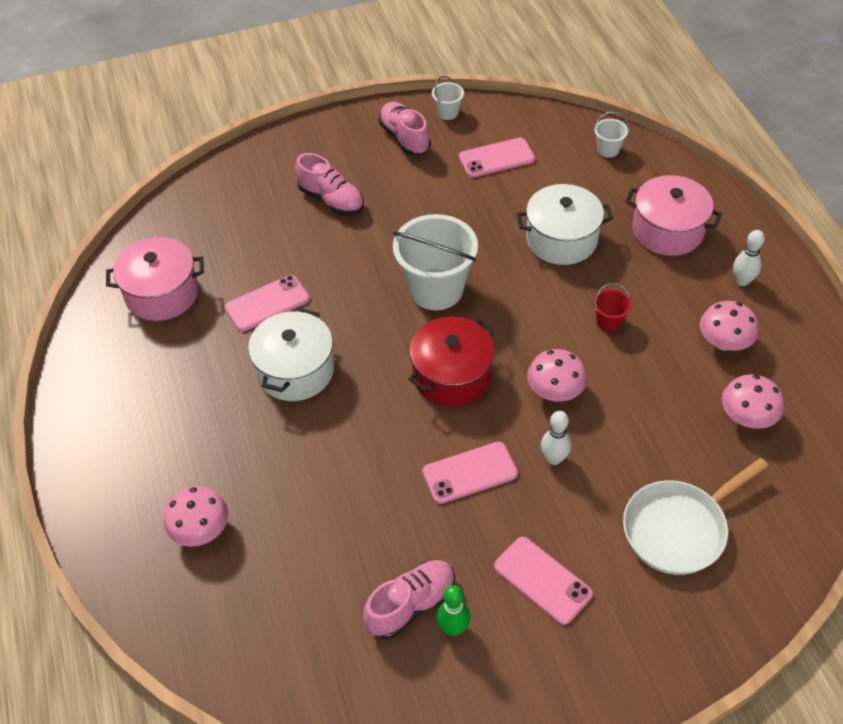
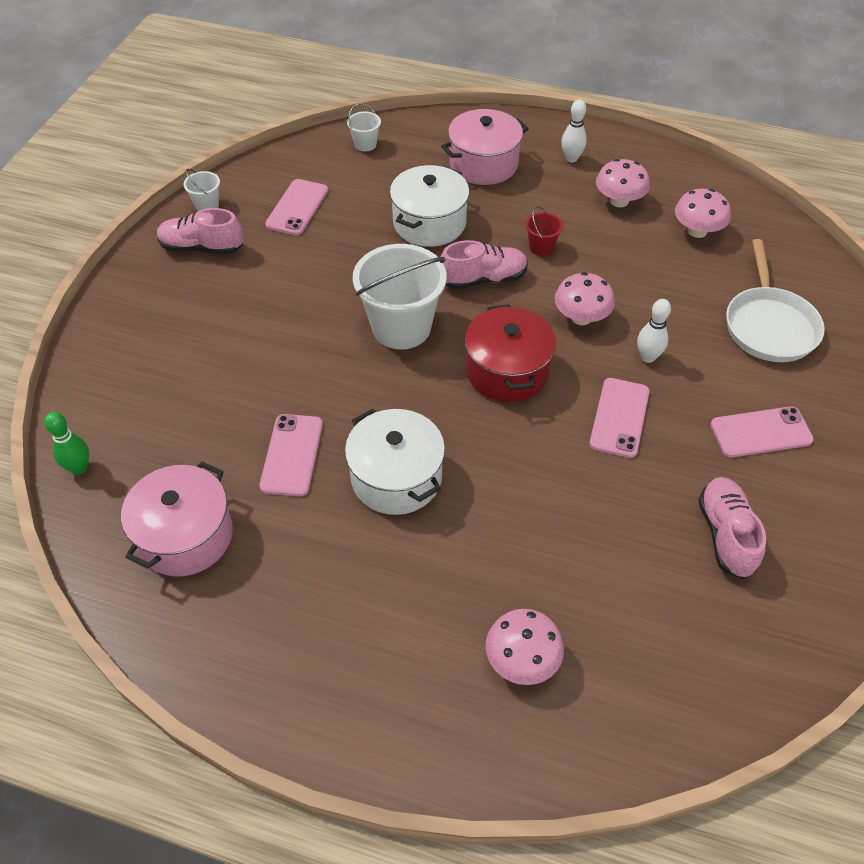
camera: 55 degrees left, 0 degrees up
(331, 200) = (216, 337): pink shoe -> pink shoe (483, 279)
(453, 628) = (768, 518): green bowling pin -> green bowling pin (79, 468)

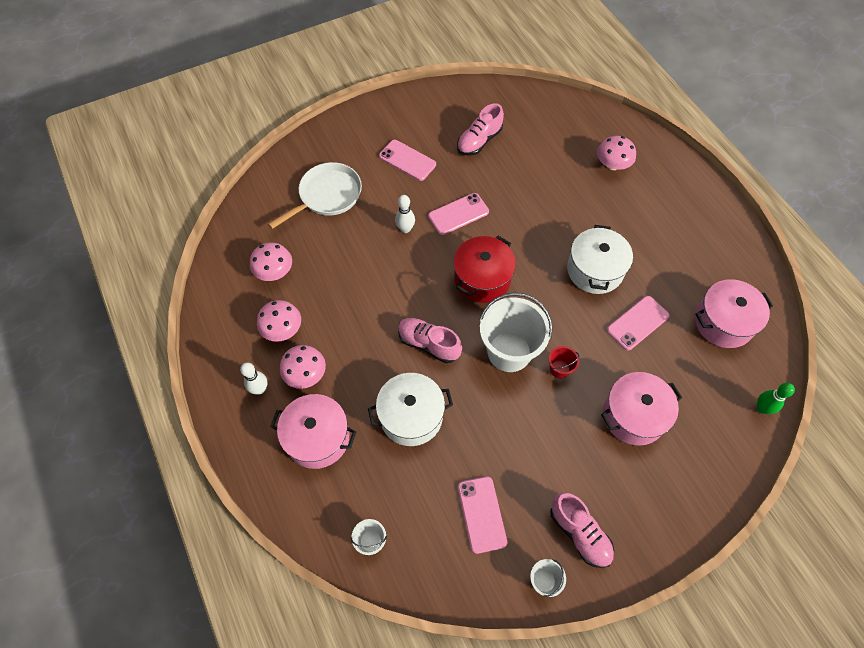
camera: 135 degrees left, 10 degrees up
(222, 362) = (633, 415): none -> pink pot
(297, 207) = (481, 514): pink phone -> pink phone turned 75 degrees counterclockwise
(541, 247) = (369, 337): red bucket -> red bucket (559, 369)
(581, 317) = (408, 276): pink mushroom -> pink mushroom (305, 374)

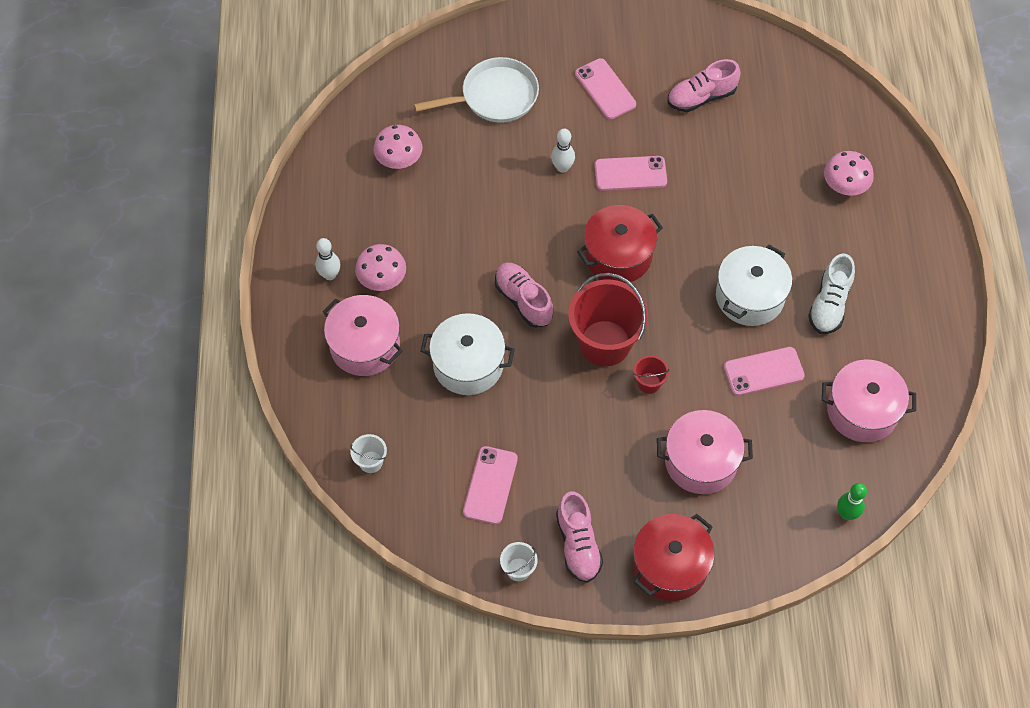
camera: 25 degrees right, 0 degrees up
(282, 329) = (379, 223): pink mushroom -> none
(509, 351) = (605, 343): white bucket -> red bucket
(653, 253) = (829, 304): none -> white shoe
(661, 516) = (670, 565): none -> red pot

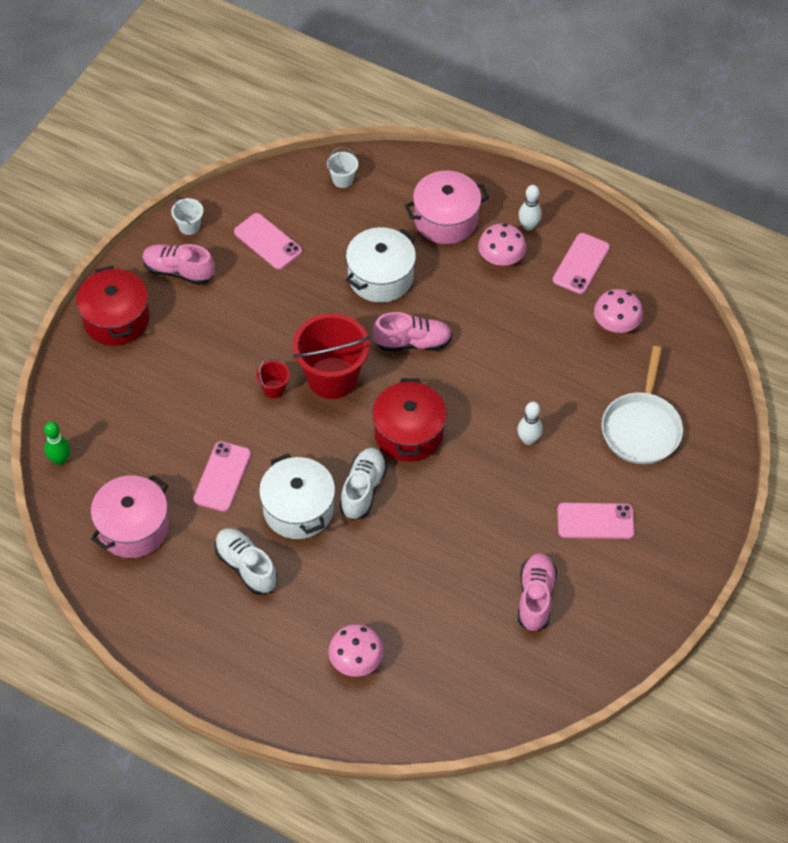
camera: 120 degrees right, 5 degrees down
(630, 173) = (487, 489): pink phone -> pink phone (581, 264)
(696, 260) = (363, 489): none -> white shoe
(701, 461) = (180, 386): pink pot -> none

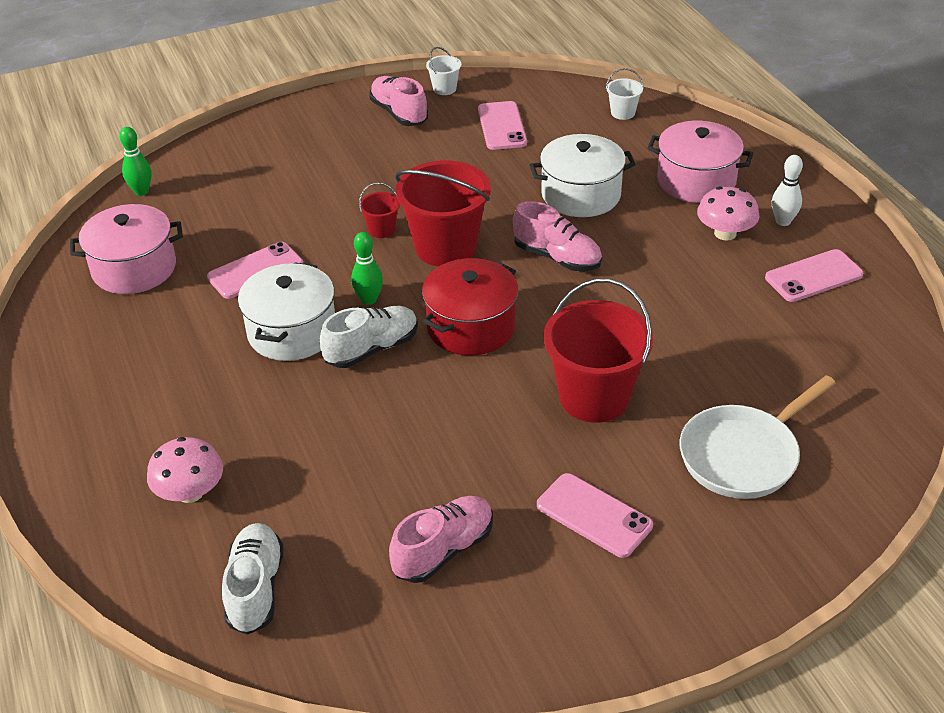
camera: 40 degrees right, 15 degrees down
(116, 319) = (307, 121): red pot -> none
(246, 566) = (189, 351): white shoe -> white shoe (255, 588)
(323, 452) = (369, 299): none -> green bowling pin
(528, 440) = (594, 397): white bowling pin -> red bucket
(616, 323) = (805, 345): pink mushroom -> none

